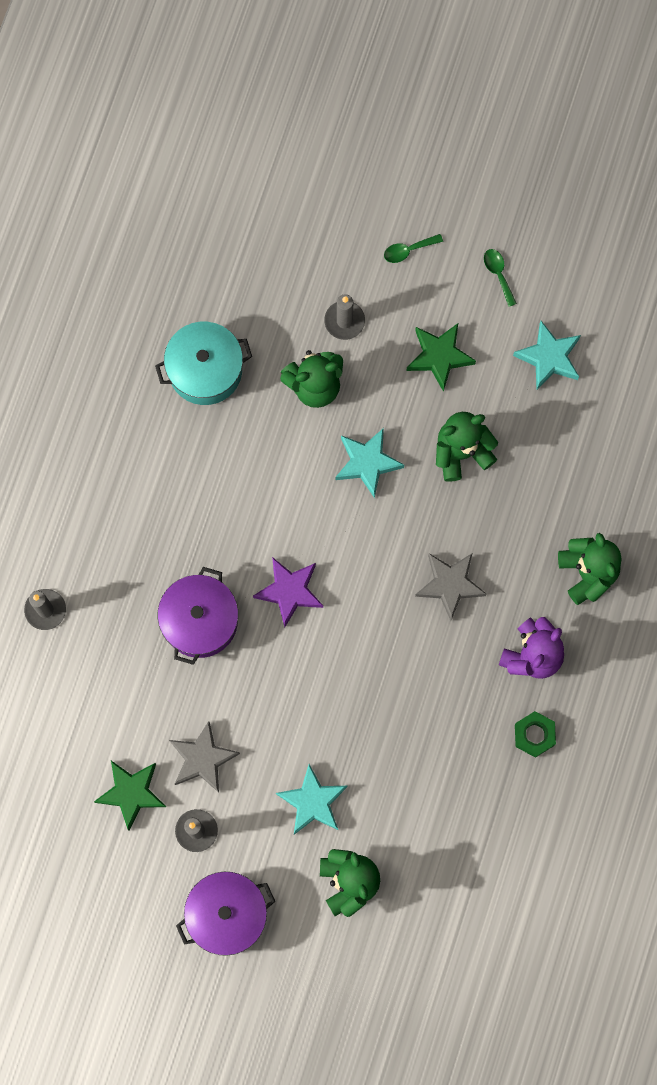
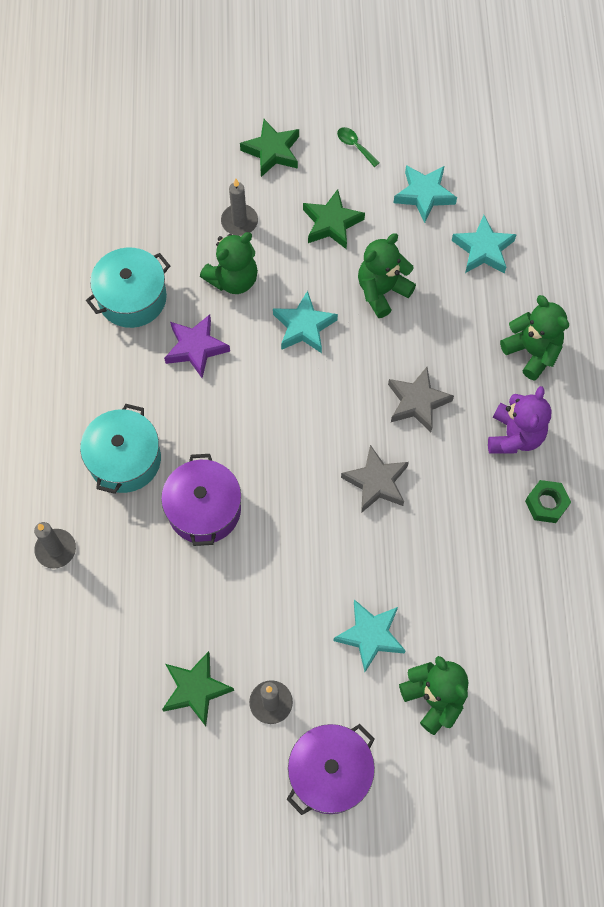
camera: 20 degrees left, 10 degrees down
(140, 542) = (124, 459): none -> turquoise pot
(202, 759) = (252, 633): grey star -> grey star (376, 482)
(289, 591) = (277, 456): purple star -> purple star (196, 348)
(408, 250) = (272, 151): green spoon -> green star
(585, 442) = (483, 249): none -> turquoise star

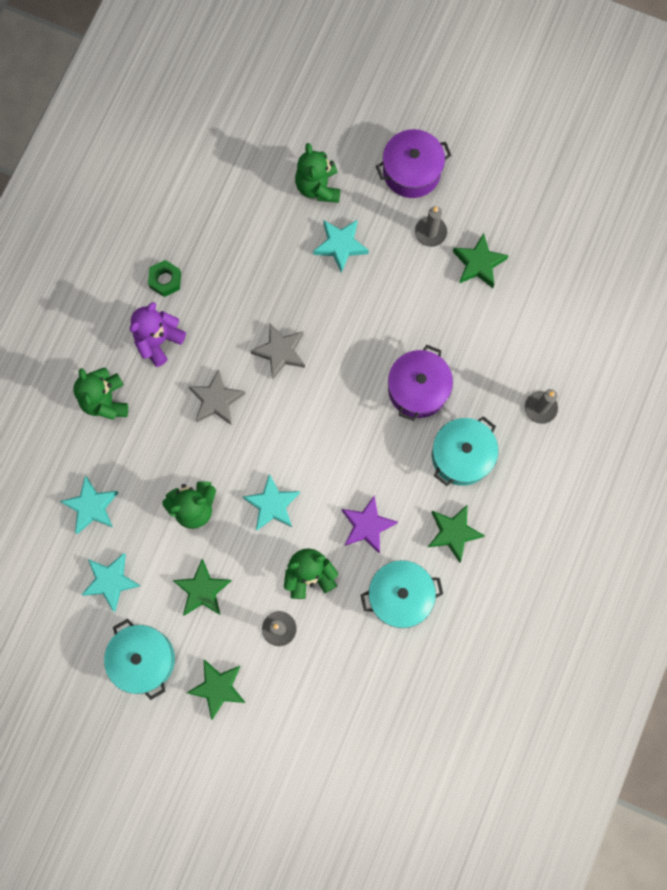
camera: 155 degrees left, 10 degrees up
(102, 379) = (453, 533): none -> green star
(355, 146) = (143, 659): green spoon -> turquoise pot

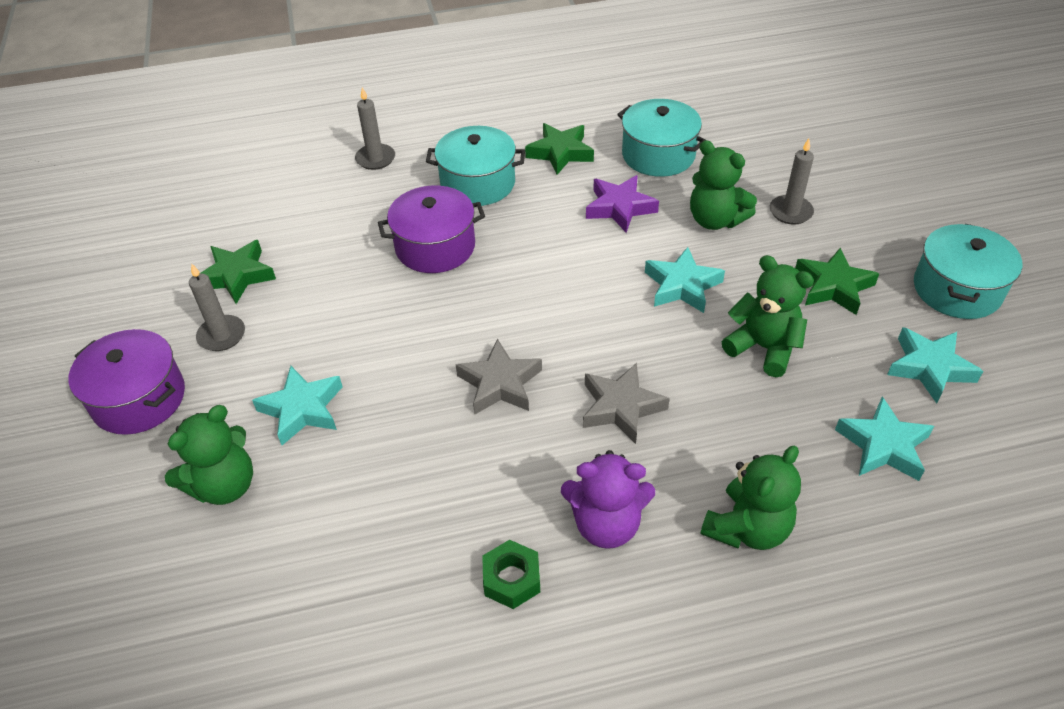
camera: 125 degrees left, 30 degrees down
(218, 687) = (898, 221): green star -> none

